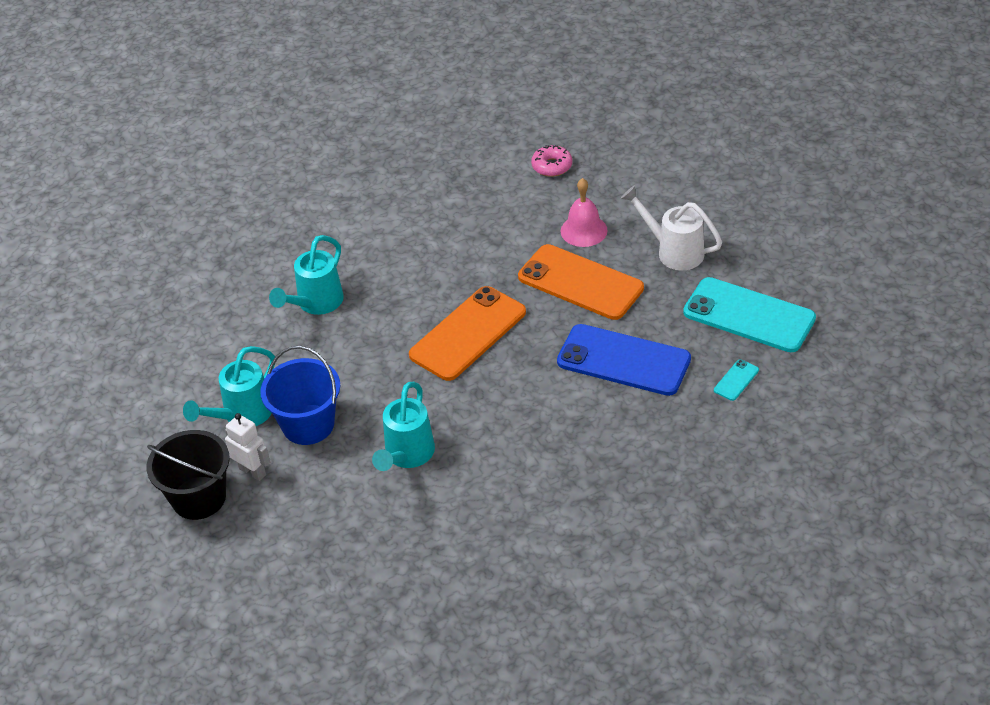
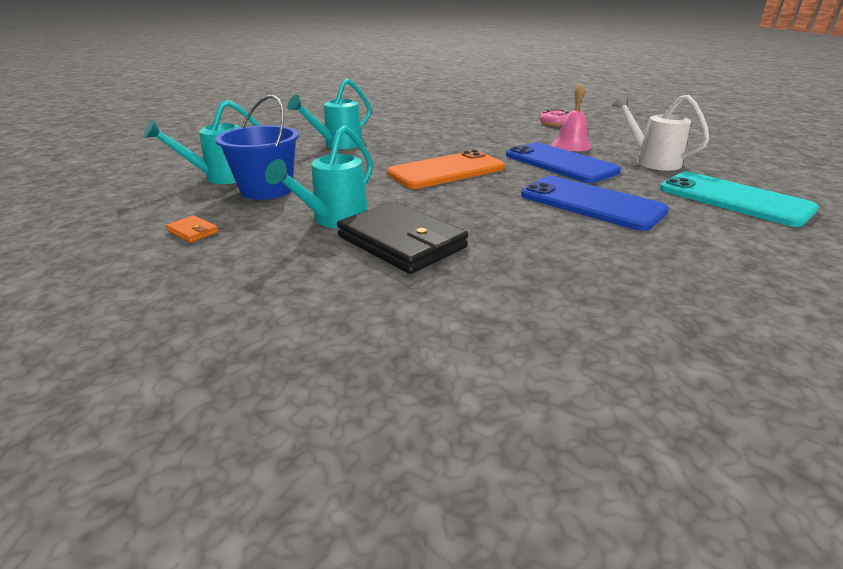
camera: 15 degrees right, 15 degrees down
(199, 498) = (122, 210): black bucket -> none
(253, 471) = (188, 204): white robot -> none
(296, 508) = (193, 231): none -> orange wallet
(481, 470) = (402, 242): none -> black wallet
(580, 282) = (560, 163): orange phone -> blue phone
(736, 380) = (724, 233): turquoise phone -> none

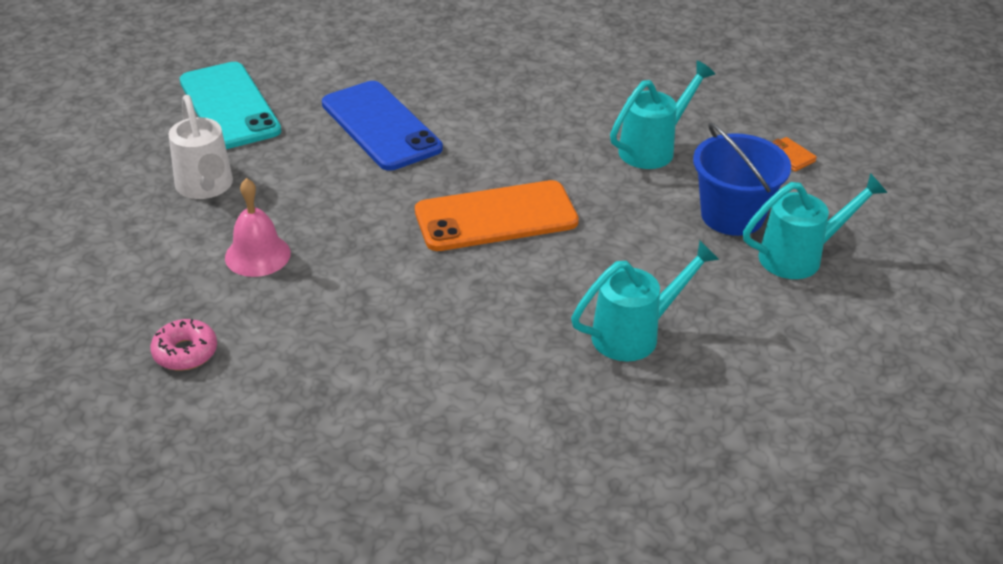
camera: 165 degrees left, 10 degrees up
(402, 242) = (595, 110): black wallet -> none
(560, 163) = (331, 206): blue phone -> none

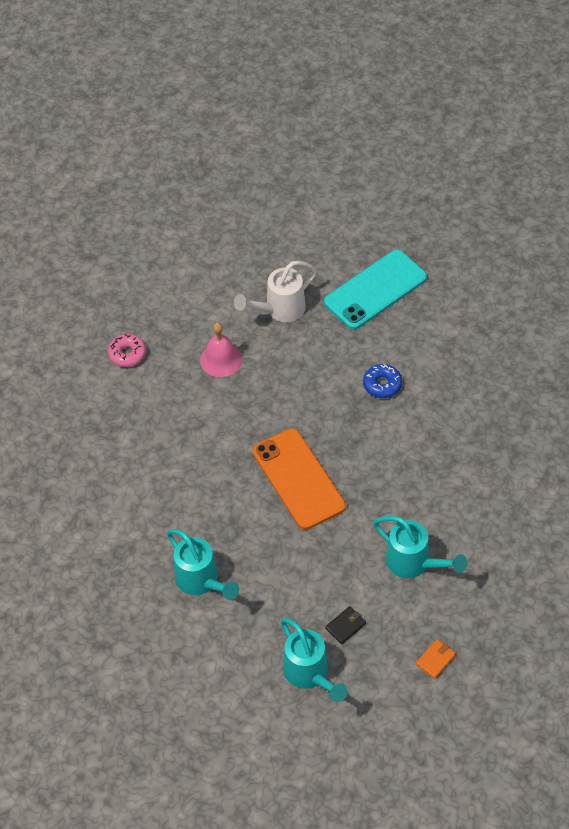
camera: 80 degrees right, 15 degrees up
(380, 126) = (382, 384): blue phone -> blue donut
(732, 215) = (345, 626): blue bucket -> black wallet

